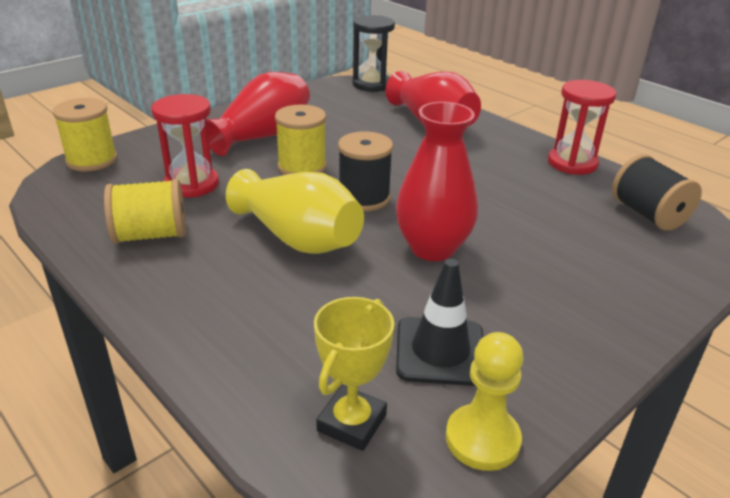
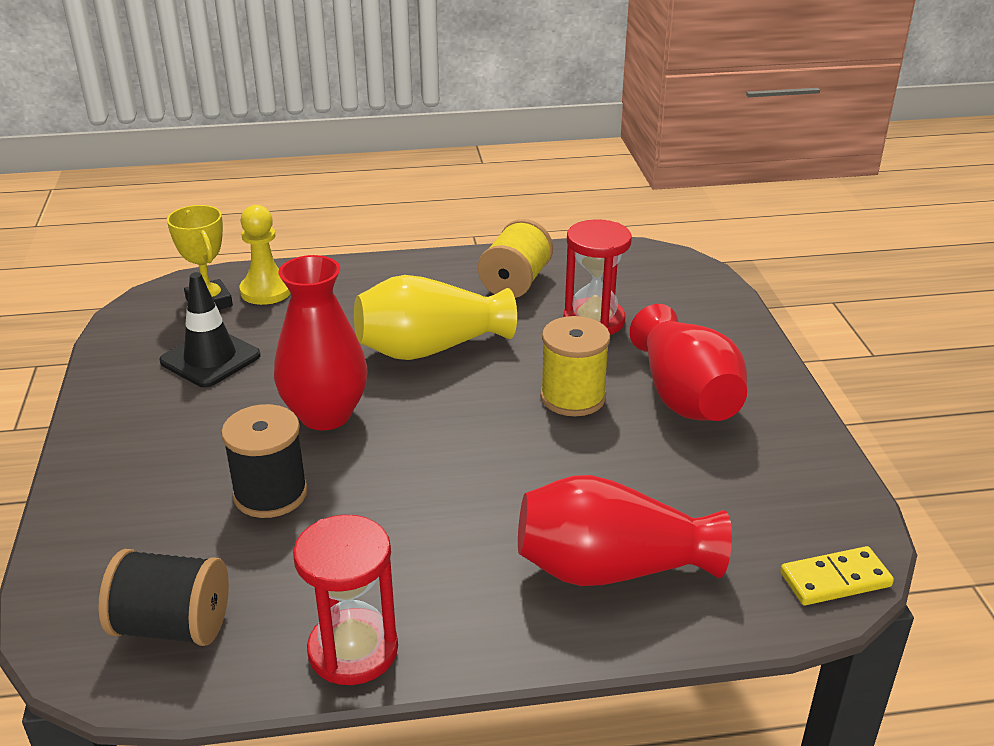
camera: 125 degrees right, 0 degrees up
(92, 160) = (700, 280): yellow spool -> none
(364, 198) = (460, 412): black spool -> black spool (270, 494)
(372, 84) = (835, 579): black hourglass -> yellow domino
(482, 439) = (128, 340): yellow pawn -> yellow pawn (266, 291)

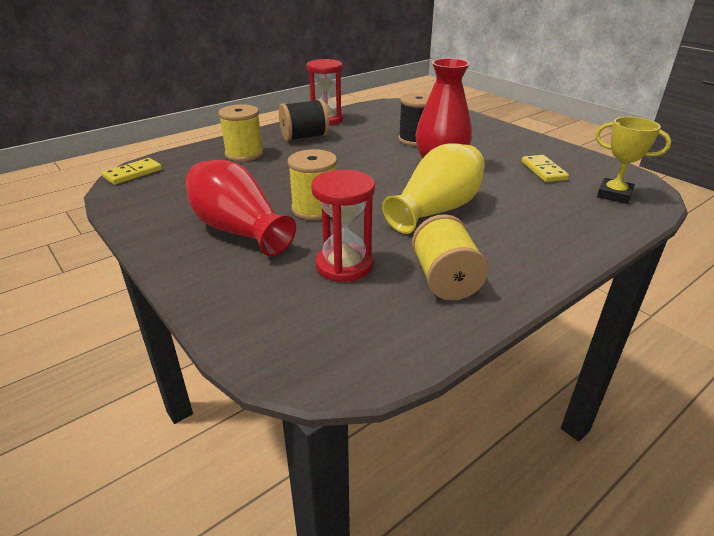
camera: 150 degrees right, 0 degrees up
(172, 626) = (392, 111): black spool -> black spool (304, 137)
(210, 358) = (543, 171): black traffic cone -> yellow domino
(266, 291) = (600, 212): yellow pawn -> none
(611, 569) = (244, 154): red vase -> yellow spool

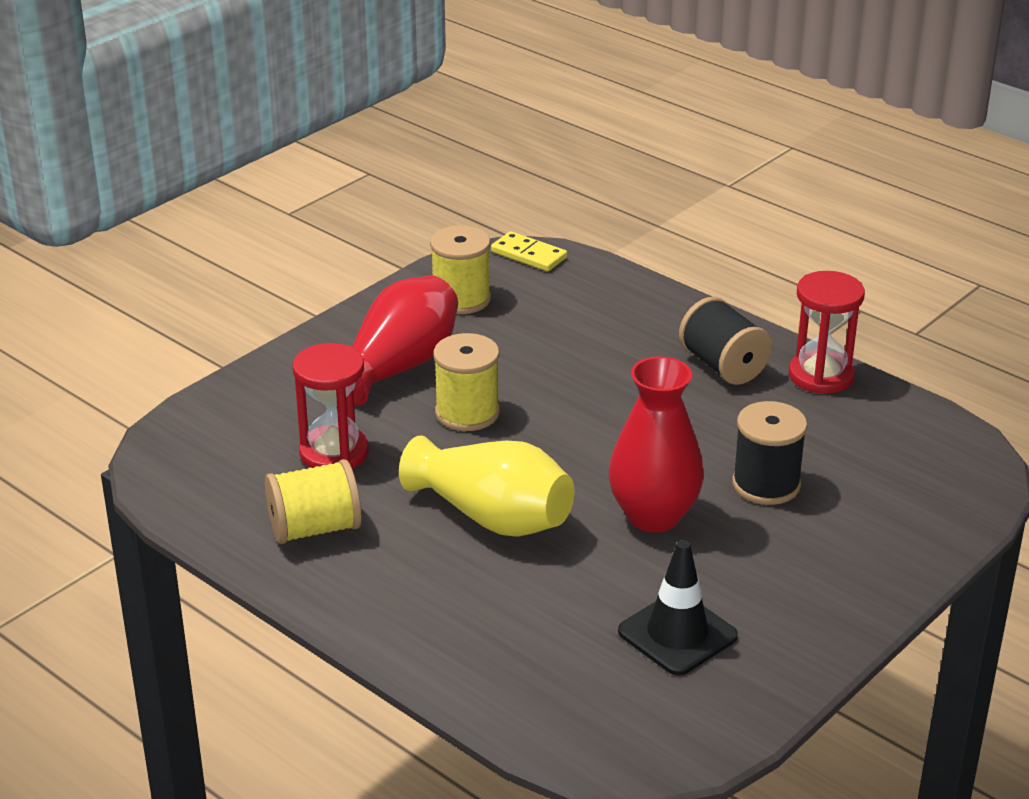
camera: 80 degrees right, 0 degrees up
(244, 154) = (628, 324): yellow spool -> yellow spool (461, 299)
(543, 171) = (677, 634): yellow domino -> black traffic cone
(614, 195) = (600, 709): yellow trophy -> none

